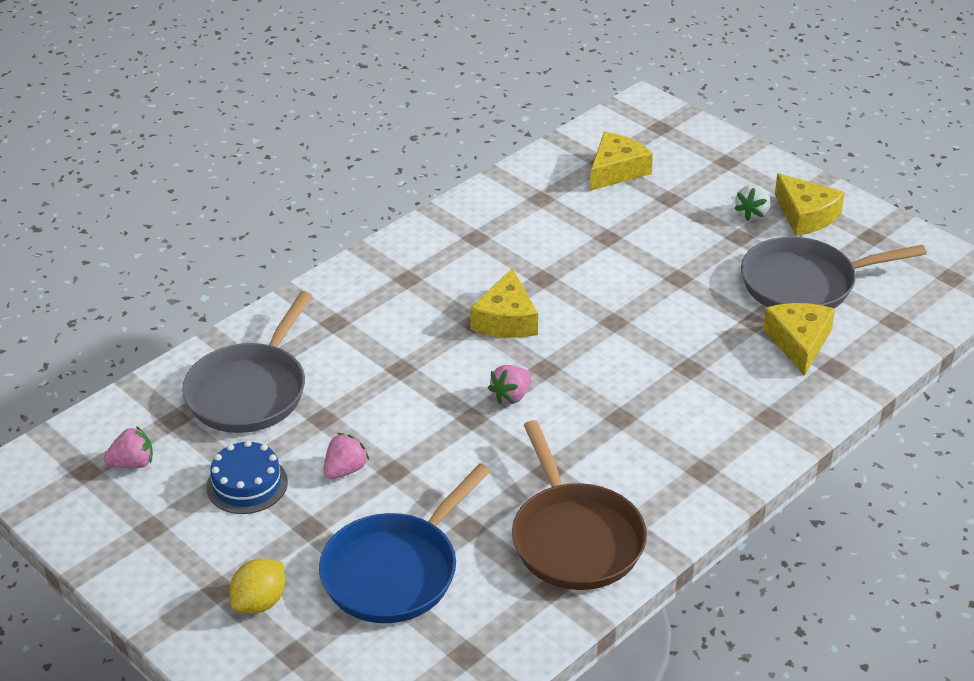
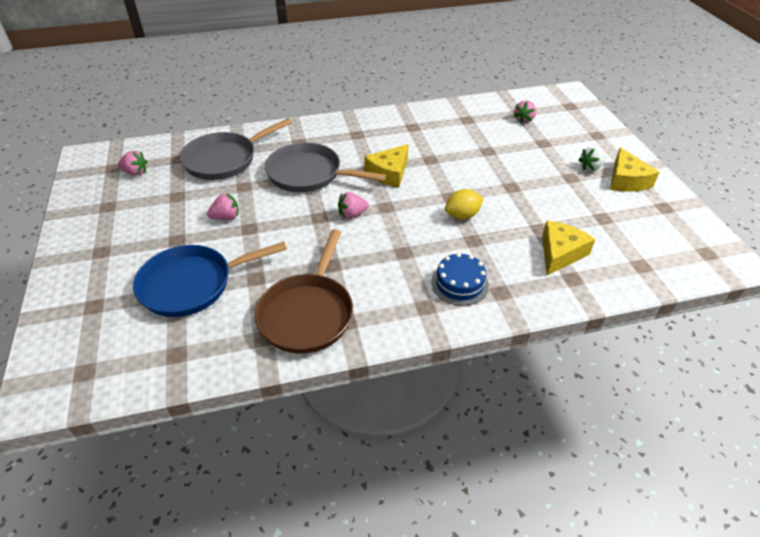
camera: 30 degrees right, 5 degrees up
(247, 484) = (173, 204): blue cake -> blue cake (459, 283)
(260, 602) = (110, 268): yellow lemon -> yellow lemon (462, 215)
(616, 170) = (524, 119): yellow cheese -> pink strawberry
(804, 284) = (593, 219): grey pan -> grey pan (309, 174)

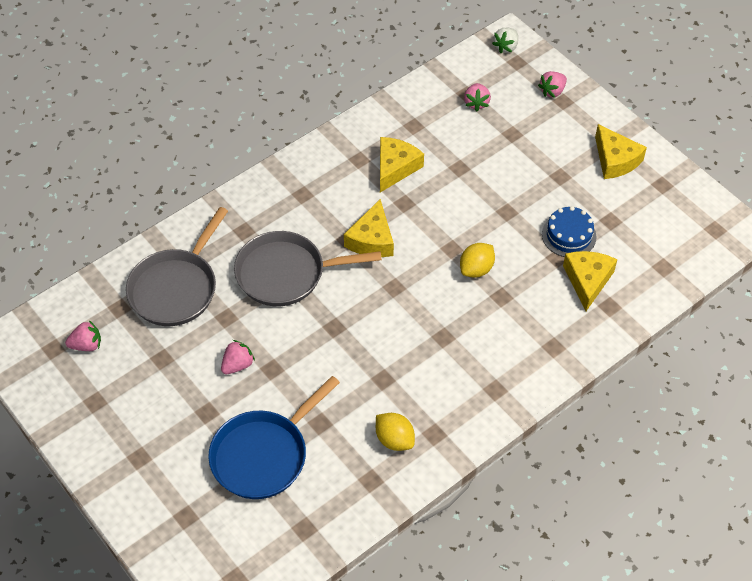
camera: 25 degrees left, 10 degrees up
(308, 313) = (394, 439): brown pan -> yellow lemon
(352, 214) = (366, 310): pink strawberry -> pink strawberry (552, 91)
(437, 138) = (395, 168): none -> yellow cheese
(459, 283) = (513, 352): blue cake -> blue cake (569, 235)
(590, 167) = (574, 154): white strawberry -> white strawberry (506, 47)

